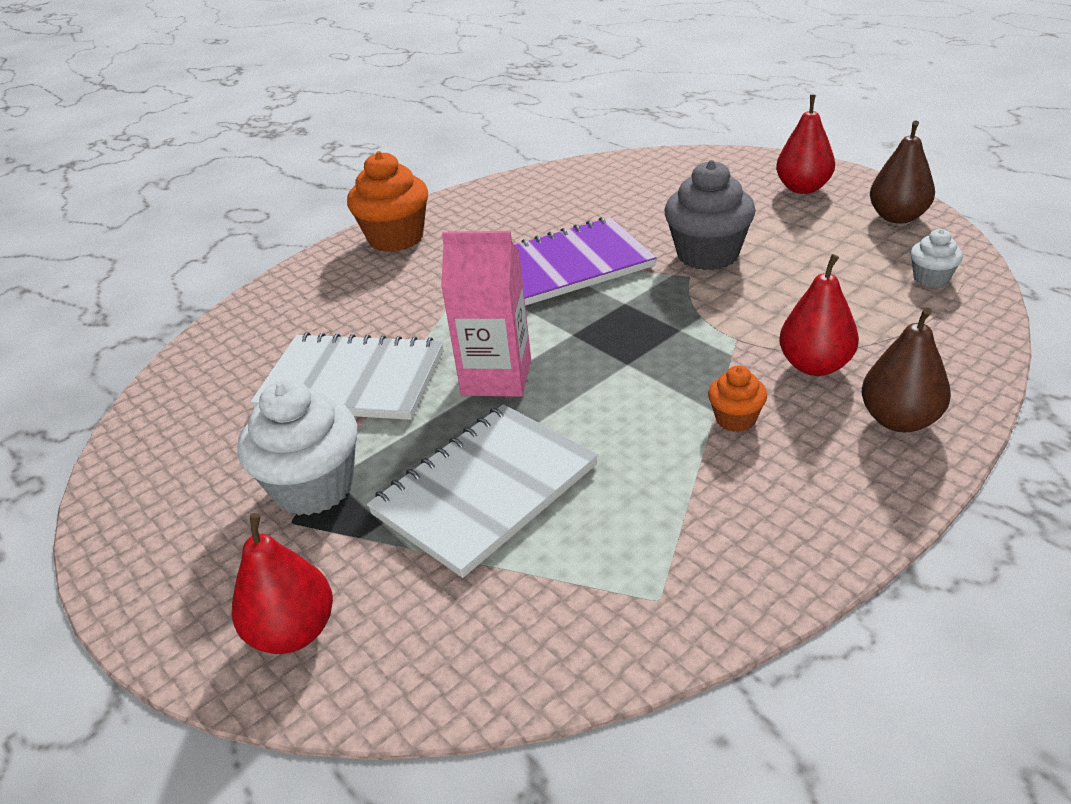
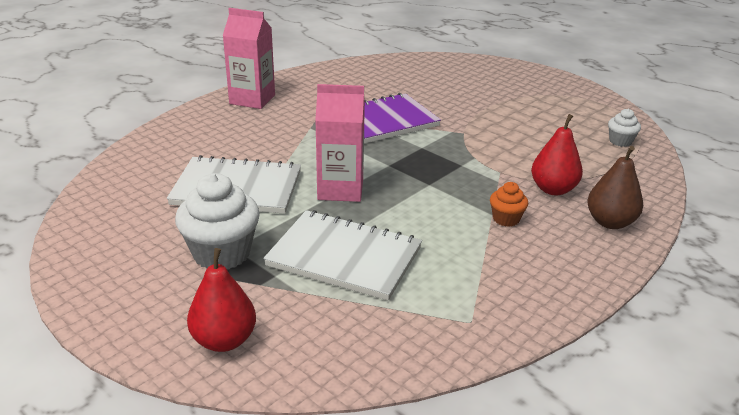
camera: 10 degrees left, 5 degrees down
(396, 238) = (252, 99): orange cupcake -> pink carton
(485, 490) = (344, 257): white notebook -> white notebook turned 75 degrees clockwise
(708, 255) = (474, 120): grey cupcake -> none
(803, 188) = (531, 83): red pear -> none
(897, 217) = (595, 104): brown pear -> none

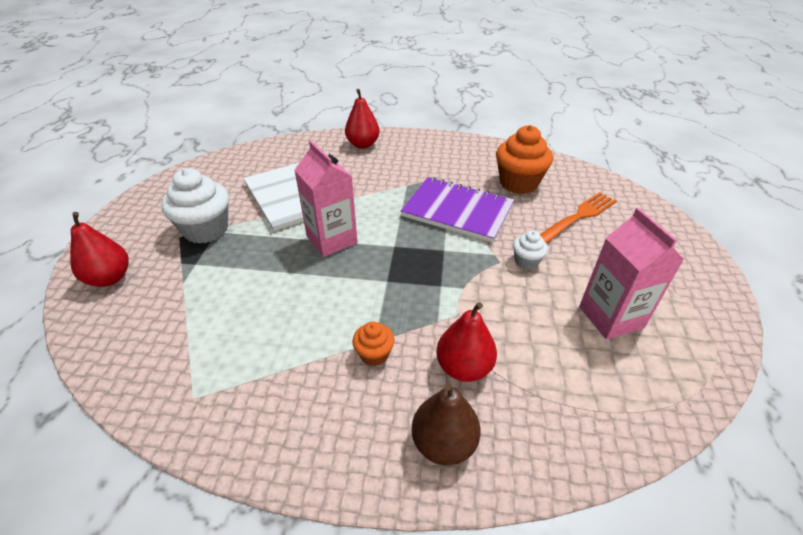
camera: 55 degrees right, 10 degrees up
(205, 121) = (363, 144): none -> red pear
(252, 99) = (415, 145): pink carton -> pink carton (611, 317)
(344, 257) = (240, 284): white notebook -> none
(380, 86) = (518, 183): none -> orange cupcake
(451, 85) = (578, 217): none -> orange fork
(620, 141) = (640, 386): white cupcake -> white cupcake (526, 261)

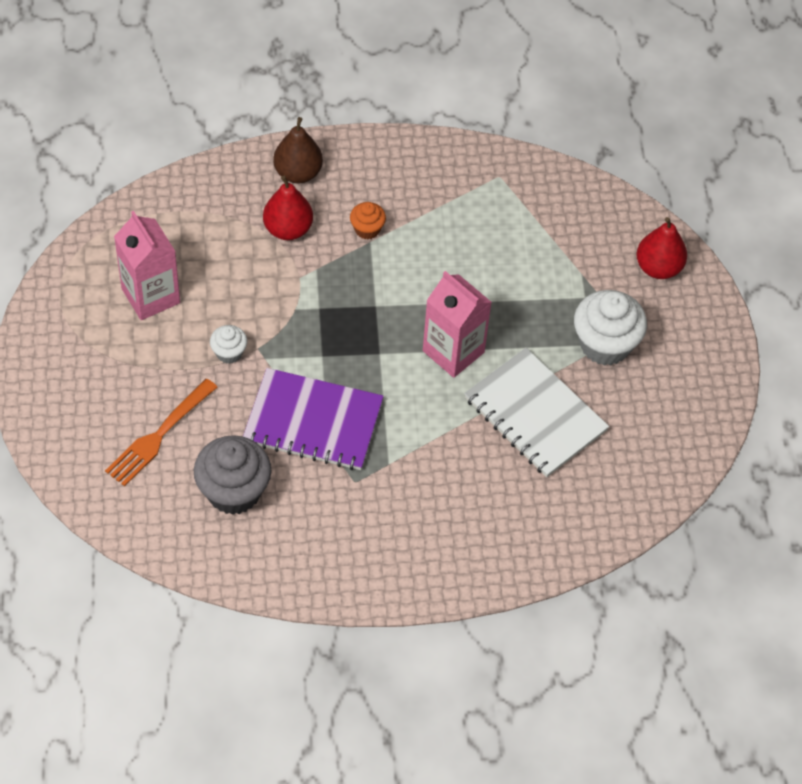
camera: 165 degrees right, 15 degrees up
(363, 144) = (479, 552): red pear -> none
(518, 183) = (233, 491): orange cupcake -> grey cupcake

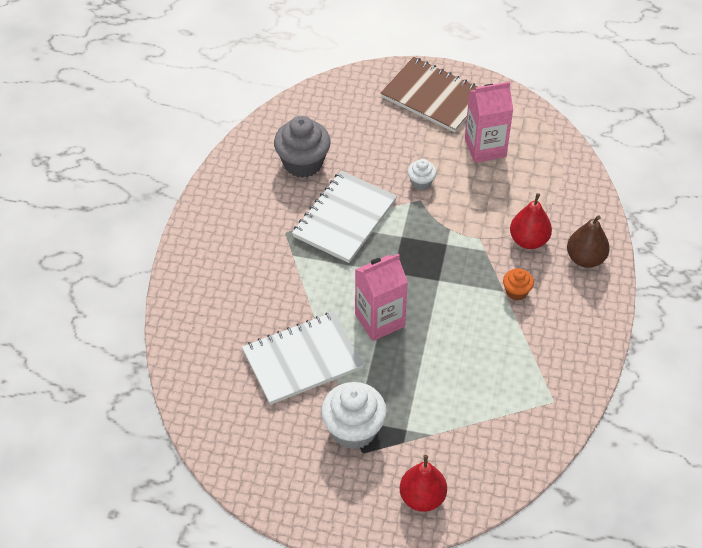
camera: 110 degrees right, 5 degrees down
(73, 368) = (433, 96): none -> brown notebook
(159, 434) = (363, 132): orange fork -> none
(313, 422) = (344, 218): purple notebook -> white notebook

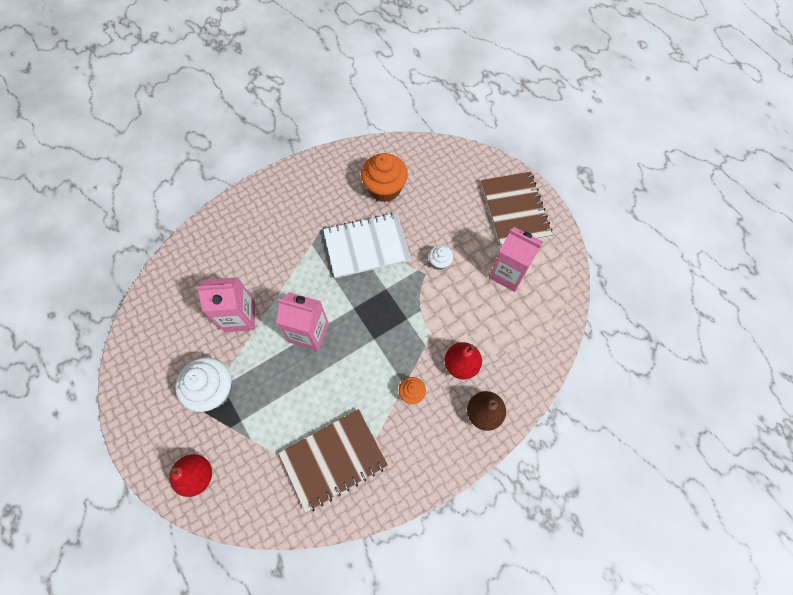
camera: 45 degrees right, 15 degrees up
(302, 360) = (239, 316): white notebook -> pink carton
(303, 163) = (384, 189): grey cupcake -> orange cupcake
(515, 388) = (333, 459): none -> brown notebook

